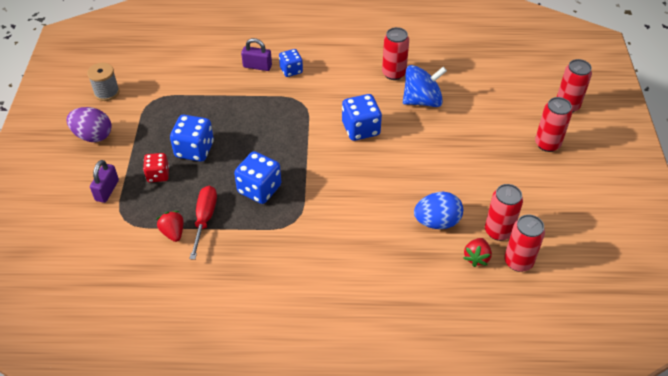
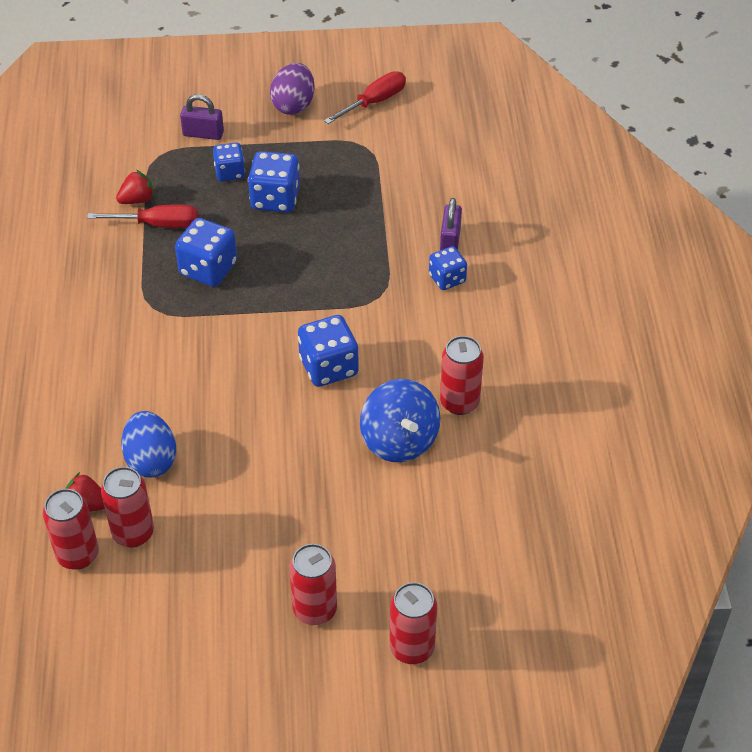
camera: 85 degrees right, 0 degrees up
(107, 92) = (374, 102): grey spool -> red screwdriver
(158, 175) = (230, 172): red dice -> blue dice

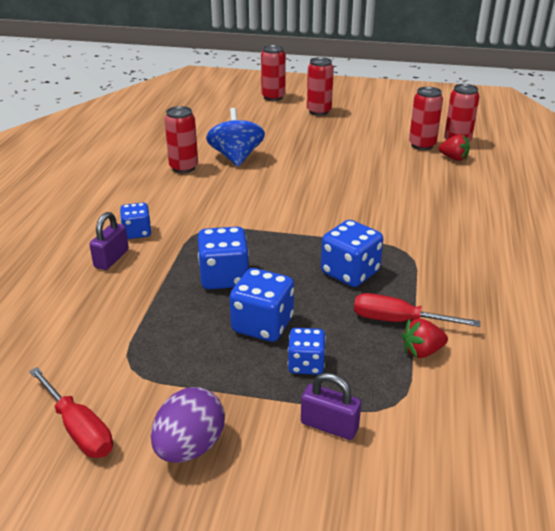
camera: 165 degrees left, 15 degrees down
(151, 460) = (410, 170): blue egg -> none
(329, 367) = (267, 196): blue dice -> blue dice (224, 277)
(374, 102) = (78, 428): red screwdriver -> red screwdriver turned 105 degrees counterclockwise

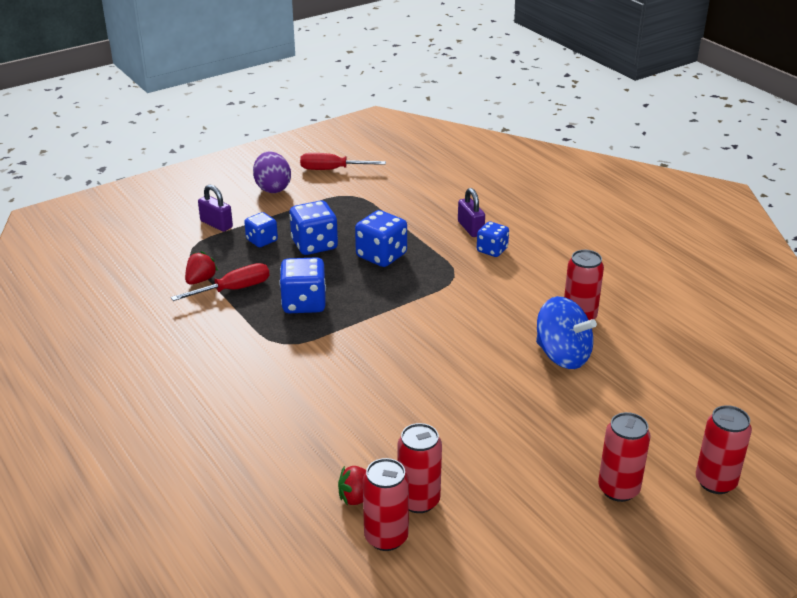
camera: 135 degrees right, 0 degrees up
(329, 426) = (216, 224): purple padlock -> purple padlock turned 60 degrees clockwise

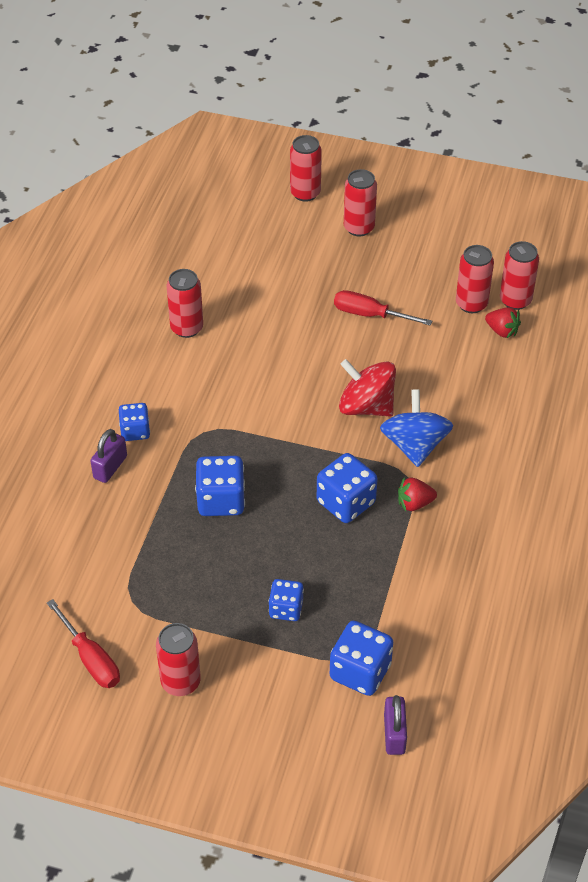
camera: 130 degrees left, 15 degrees up
(201, 280) = (392, 602): red strawberry -> red strawberry (414, 503)
(216, 224) = (296, 671): purple padlock -> purple padlock (394, 734)
(233, 289) = (380, 566): red screwdriver -> red screwdriver (370, 315)
(272, 188) = (180, 682): purple egg -> red can
(314, 245) = (252, 562): blue dice -> blue dice (360, 671)
(378, 361) = (366, 406): none -> red spinning top
(562, 355) = (248, 313): blue spinning top -> blue spinning top (414, 445)

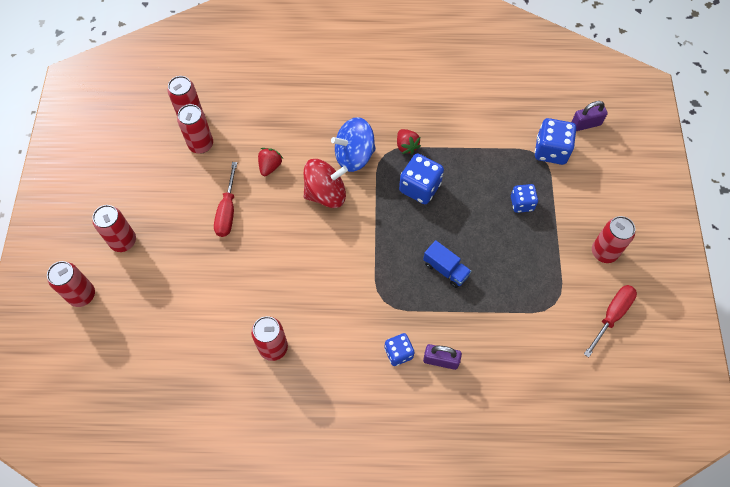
camera: 105 degrees left, 15 degrees up
(221, 500) = (445, 269): blue dice -> blue truck
(366, 406) = (325, 193): red spinning top -> red spinning top turned 120 degrees counterclockwise
(502, 331) = (226, 120): red strawberry -> red strawberry (270, 166)

